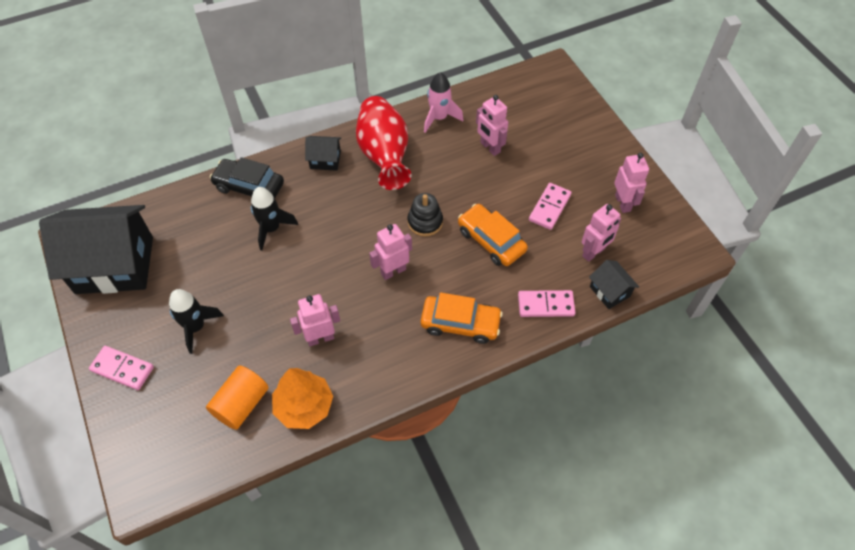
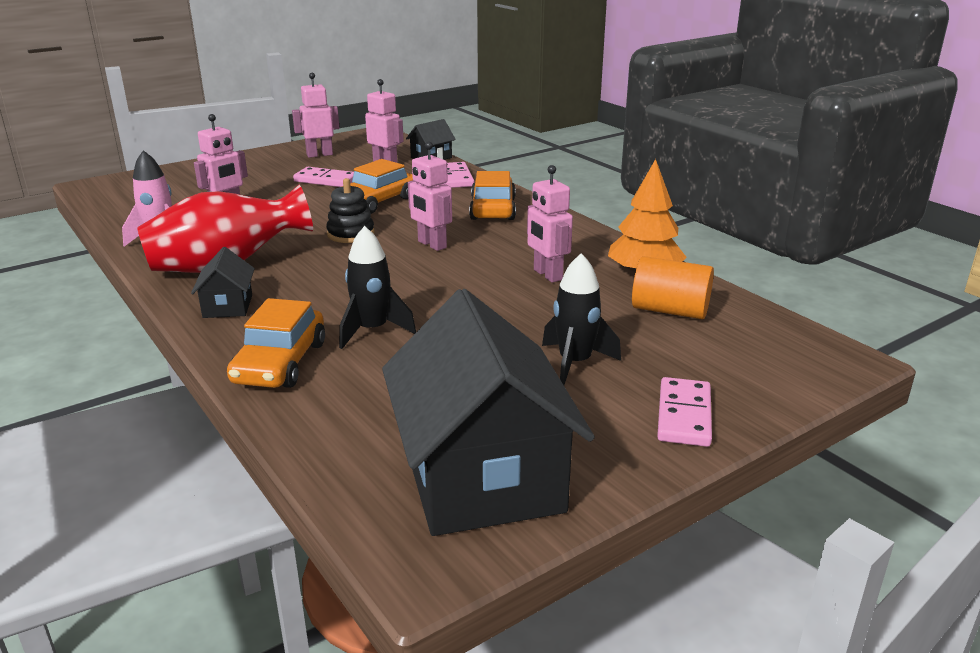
camera: 100 degrees left, 30 degrees down
(249, 186) = (280, 363): black car -> orange car

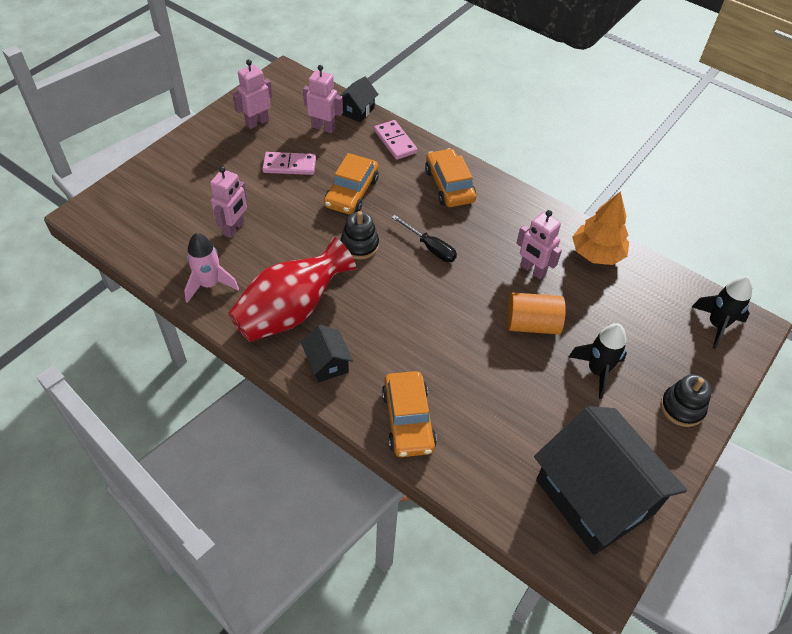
camera: 20 degrees left, 25 degrees up
(372, 330) = (448, 367): black rocket -> black rocket (716, 325)
(431, 245) = (430, 247): pink robot -> black screwdriver
(670, 310) = (631, 296): orange cylinder -> orange cylinder (532, 324)
(684, 415) = (682, 407): pink domino -> black stacking toy

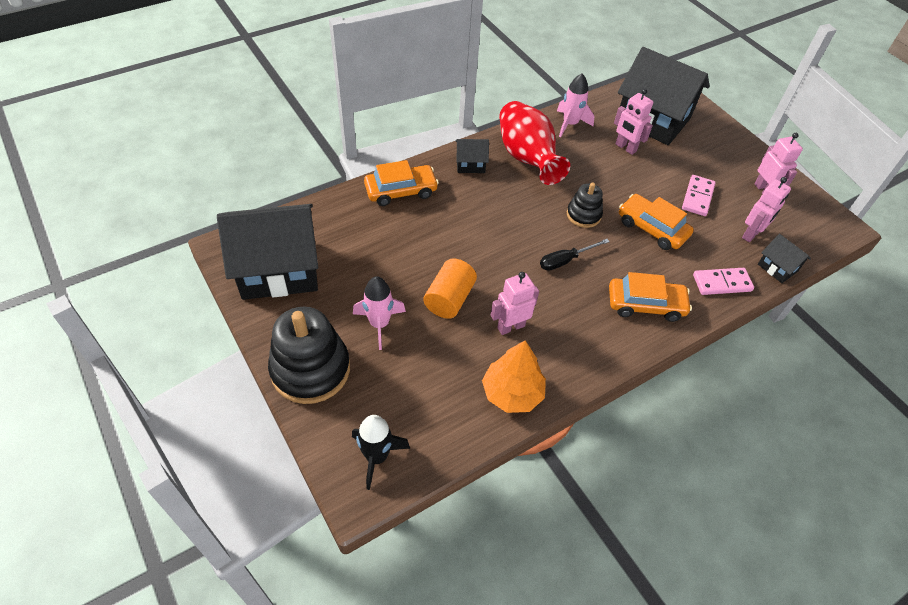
camera: 110 degrees right, 0 degrees up
(172, 212) = (653, 120): none -> black house
(408, 420) = (401, 191): orange car -> orange car turned 150 degrees clockwise
(597, 371) = (379, 324): black rocket -> pink rocket
(682, 407) = (310, 369): black stacking toy -> black stacking toy, size x1.85

